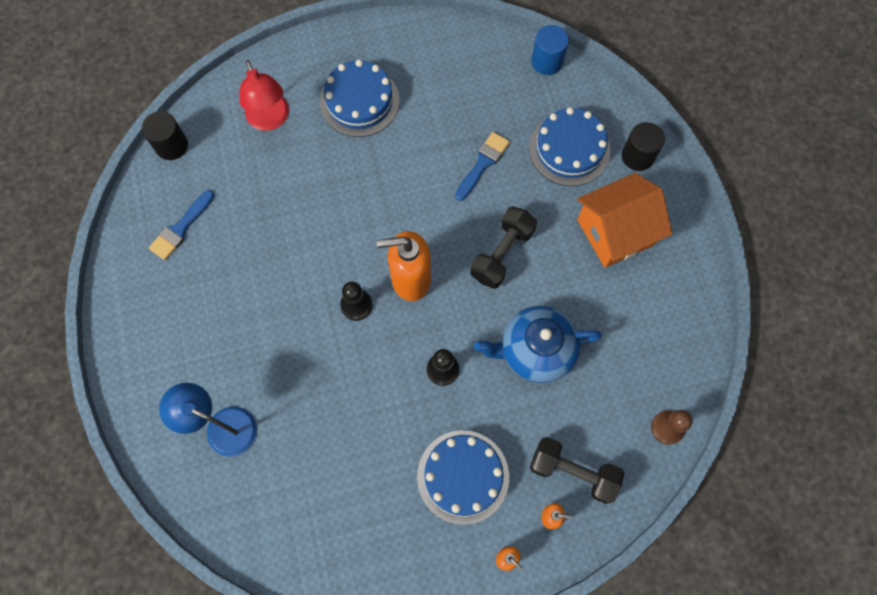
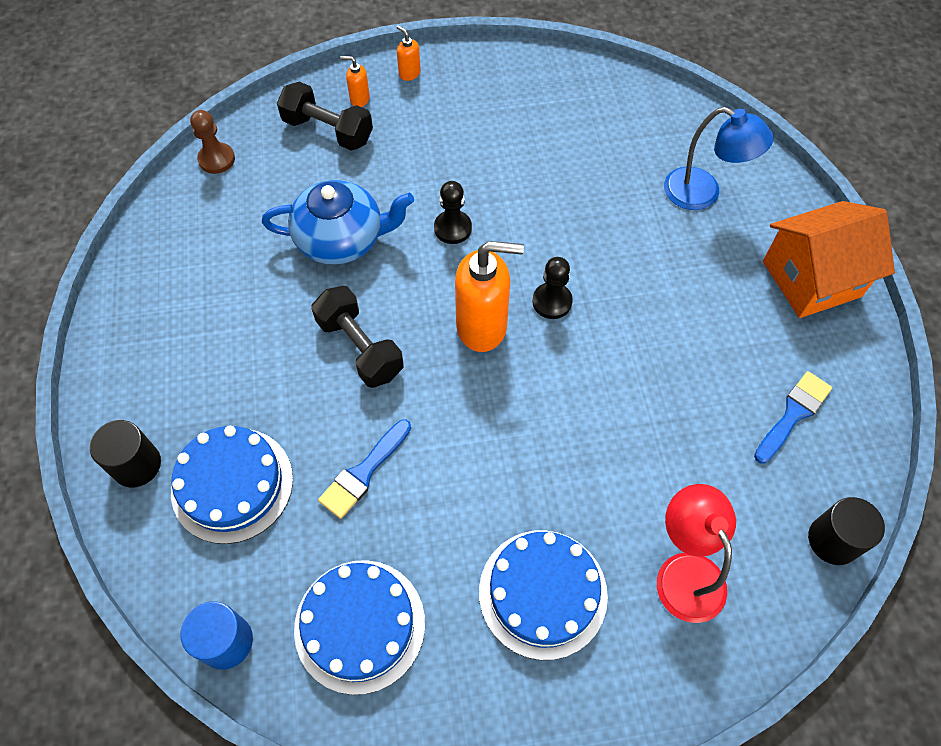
camera: 175 degrees left, 10 degrees down
(463, 476) = (443, 135): blue cake -> blue cake (359, 625)
(502, 253) = (360, 347): black dumbbell -> black dumbbell turned 75 degrees counterclockwise
(615, 232) = (205, 362): orange house -> orange house (811, 279)

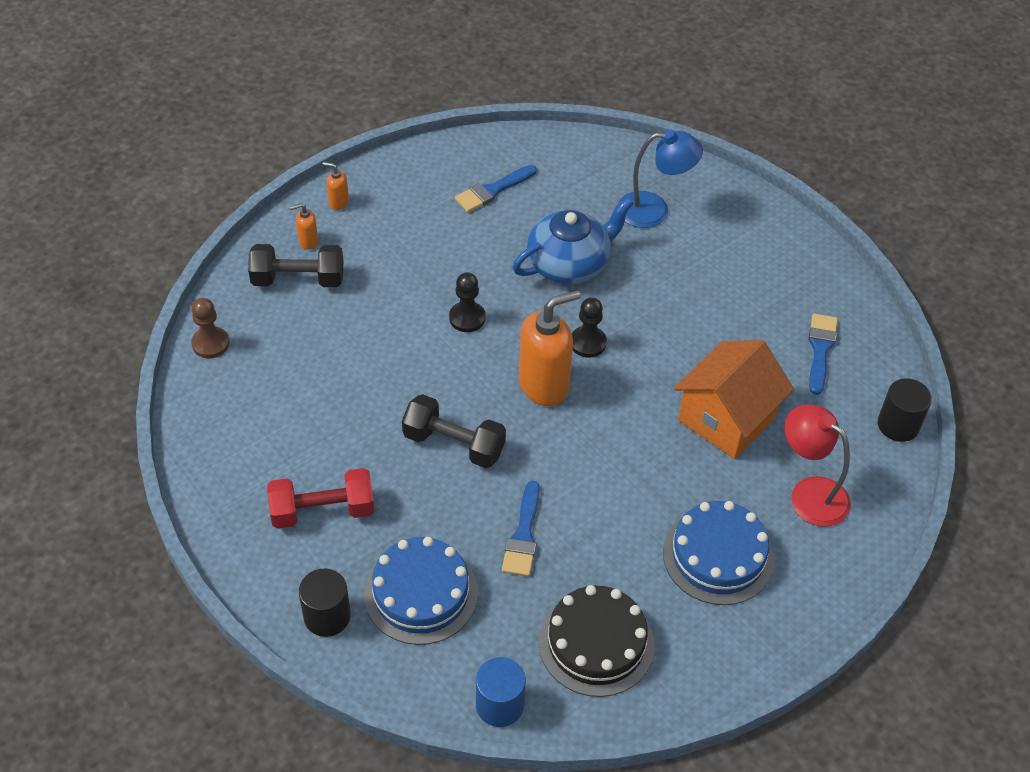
camera: 30 degrees left, 10 degrees down
(202, 359) = (322, 511): none -> red dumbbell
(342, 239) = (376, 365): blue teapot -> blue teapot (569, 264)
(359, 625) = (596, 643): blue cake -> black cake
(556, 114) = (492, 190): none -> blue brush
(811, 279) = (775, 244): orange house -> orange house (726, 419)

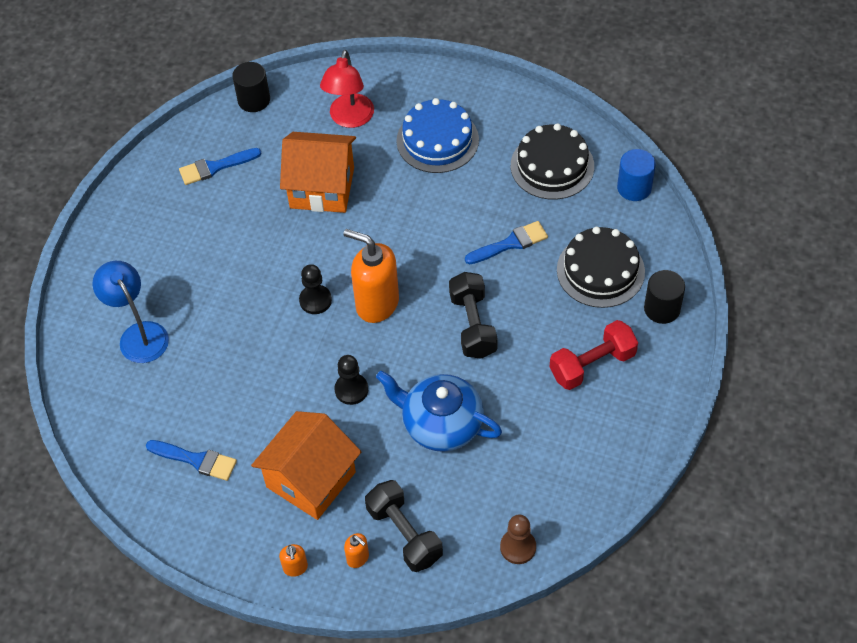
camera: 120 degrees left, 5 degrees up
(322, 511) = (592, 365): red dumbbell -> red dumbbell turned 75 degrees counterclockwise
(405, 248) = (311, 479): none -> orange house
(421, 593) = (600, 270): blue cake -> black cake
(569, 264) = (242, 357): blue teapot -> blue teapot (441, 424)

